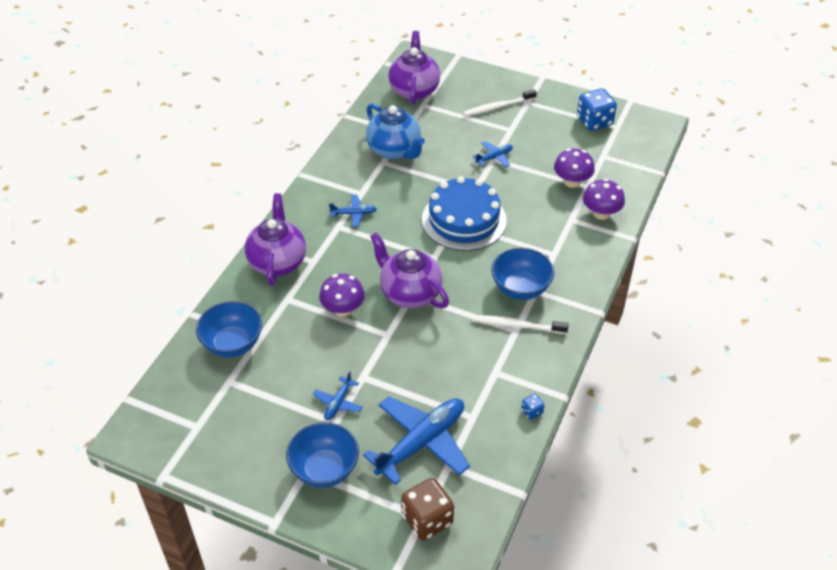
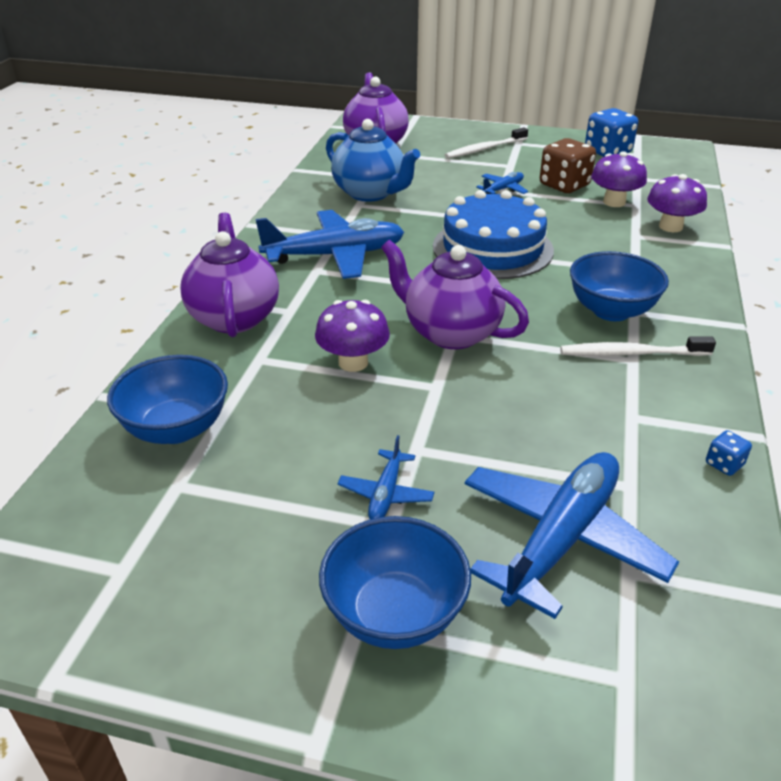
camera: 10 degrees left, 10 degrees down
(354, 214) = (335, 255): blue plane -> blue plane, size x2.13
(427, 519) = (637, 683): brown dice -> brown dice (564, 185)

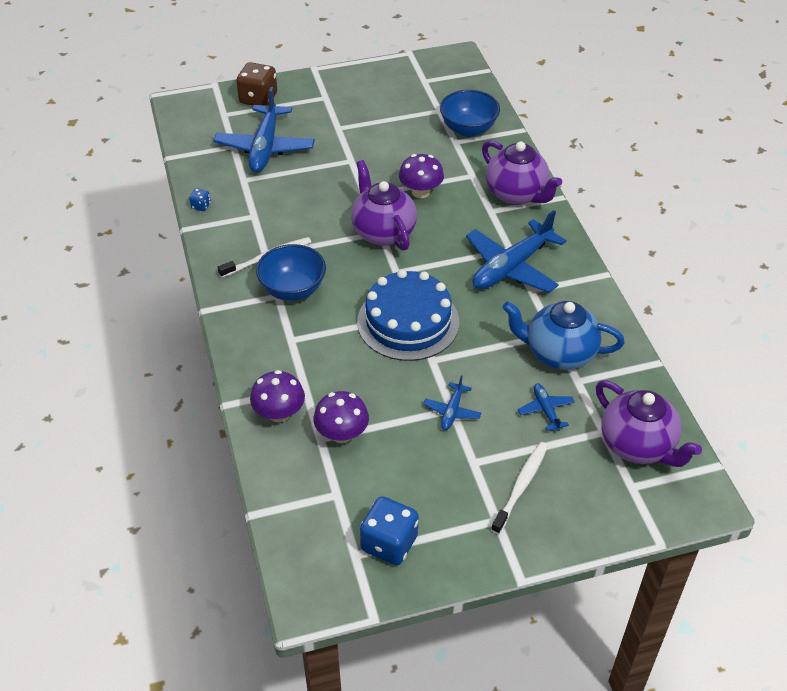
camera: 150 degrees right, 10 degrees up
(386, 494) = (349, 138): blue plane -> blue plane (546, 410)
(394, 613) = (314, 103): blue bowl -> none
(450, 333) = (383, 232): purple teapot -> purple teapot turned 120 degrees counterclockwise
(564, 185) = (400, 444): brown dice -> brown dice (258, 99)

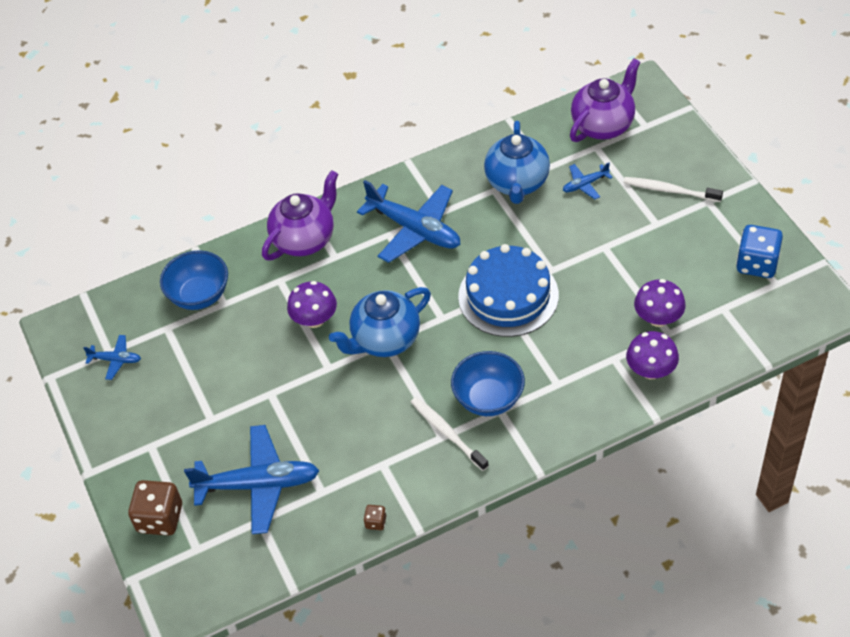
camera: 95 degrees left, 5 degrees up
(201, 206) = (376, 522): blue dice -> brown dice
(383, 232) = (385, 340): purple teapot -> blue teapot
(452, 411) = (607, 246): blue plane -> blue plane (116, 360)

